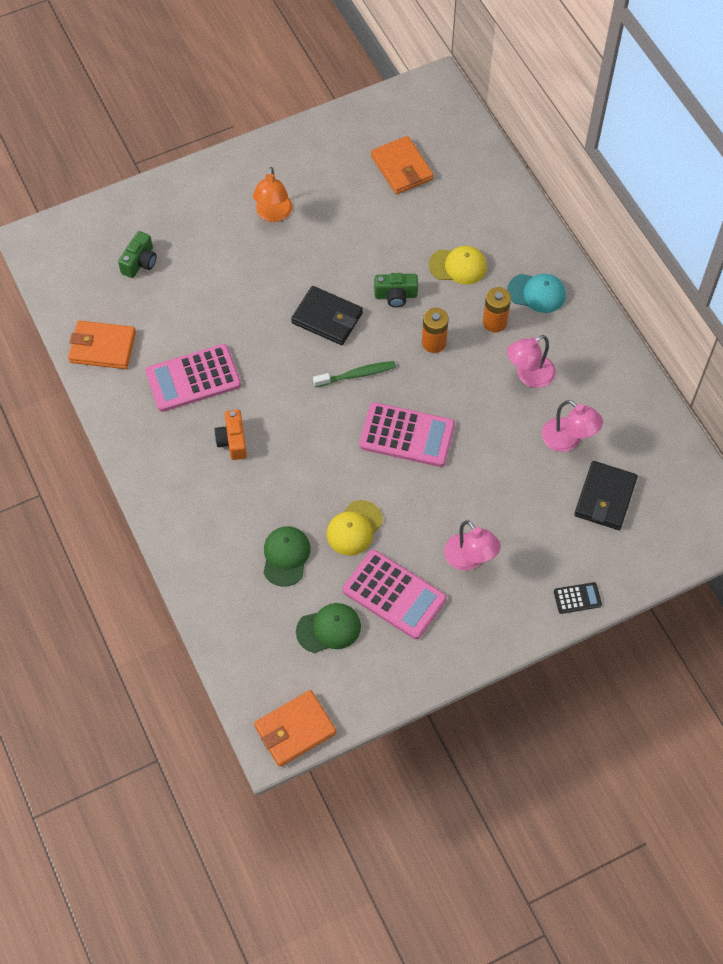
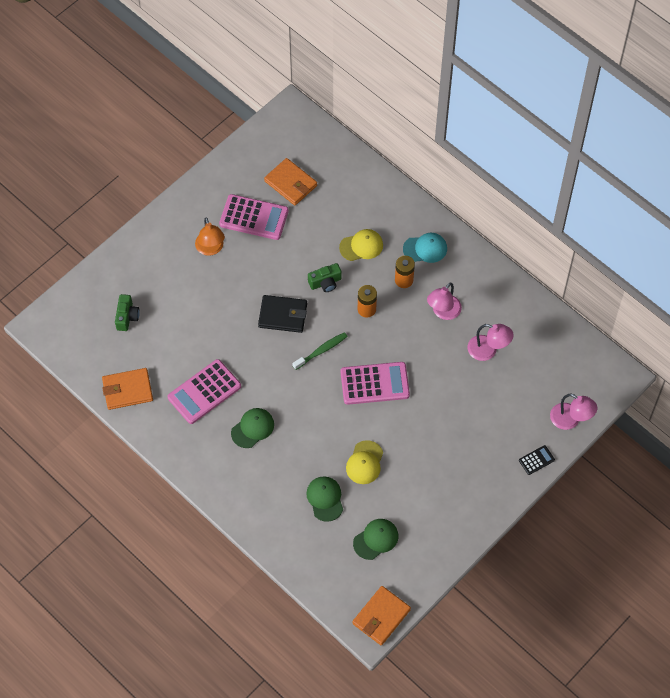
camera: 20 degrees left, 0 degrees up
(233, 441) = (252, 428): orange camera -> green cap
(394, 594) = (411, 500): pink calculator -> pink calculator (254, 217)
(469, 559) = (453, 458): pink lamp -> pink lamp (570, 420)
(605, 497) = (528, 383): black wallet -> none

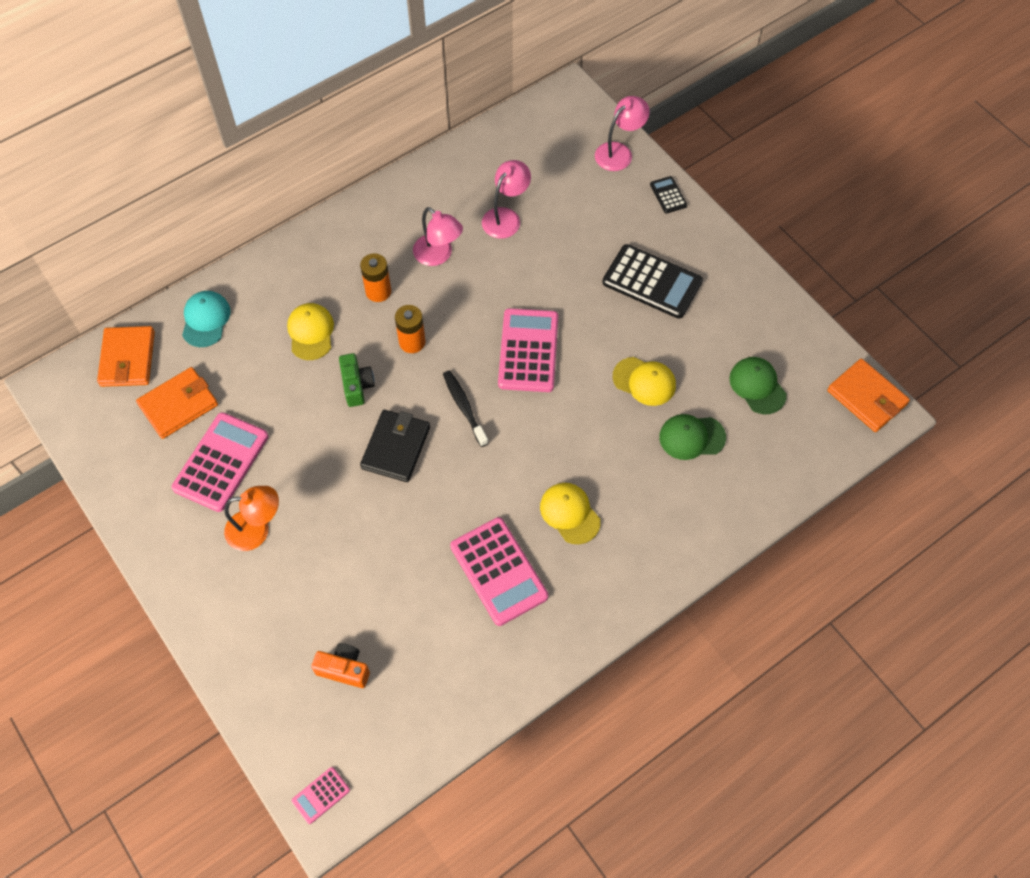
camera: 80 degrees left, 0 degrees up
(50, 321) = (321, 795): none -> pink calculator
(127, 317) = (344, 669): green camera -> orange camera
(127, 390) = (473, 684): orange wallet -> orange wallet (128, 359)
(252, 428) = (570, 513): green cap -> yellow cap
(321, 351) = (464, 407): green toothbrush -> black toothbrush
(425, 249) = (337, 259): turquoise cap -> turquoise cap (206, 320)
(452, 458) = (652, 282): none -> black calculator

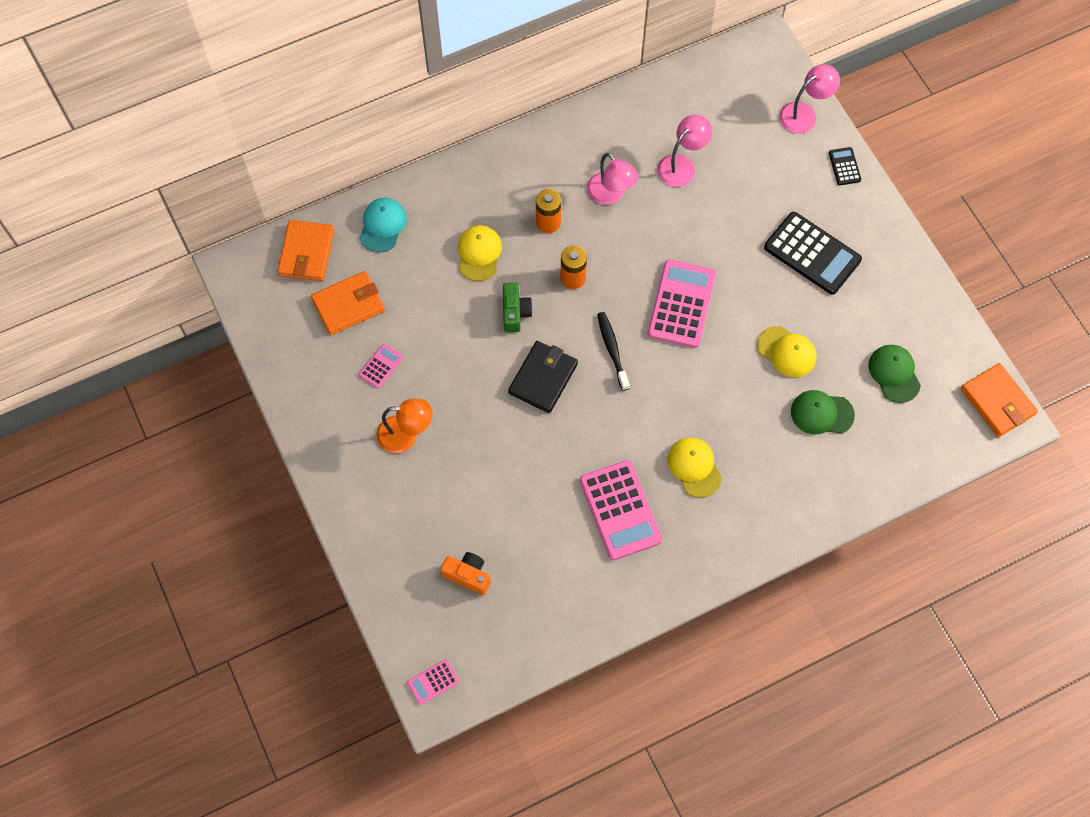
camera: 10 degrees right, 5 degrees up
(221, 462) = (381, 366): pink calculator -> pink calculator, size x0.47

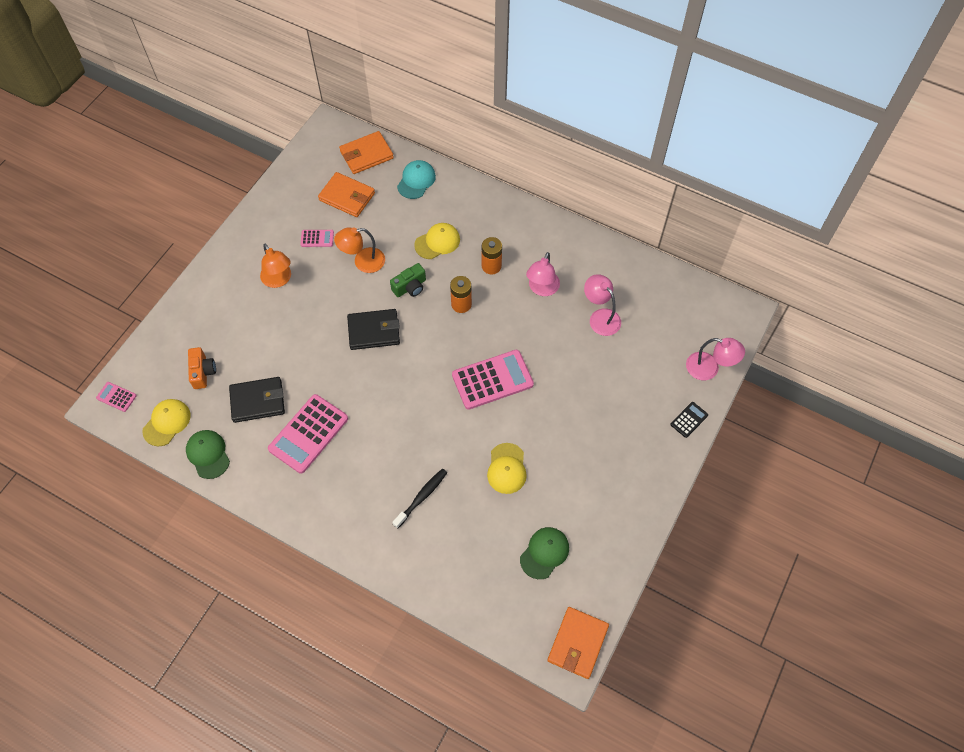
camera: 55 degrees right, 5 degrees down
(382, 225) = (416, 181): turquoise cap -> turquoise cap turned 45 degrees counterclockwise
(447, 339) = (363, 262): none -> orange lamp
(545, 539) = (257, 401): none -> black wallet
(612, 349) = (425, 358): black toothbrush -> black toothbrush (422, 497)
(681, 165) = (600, 317): pink lamp -> pink lamp turned 135 degrees counterclockwise
(694, 467) = (372, 461): yellow cap -> yellow cap (167, 423)
(812, 253) = (599, 440): black calculator -> none
(821, 413) = (474, 521): green cap -> green cap (208, 454)

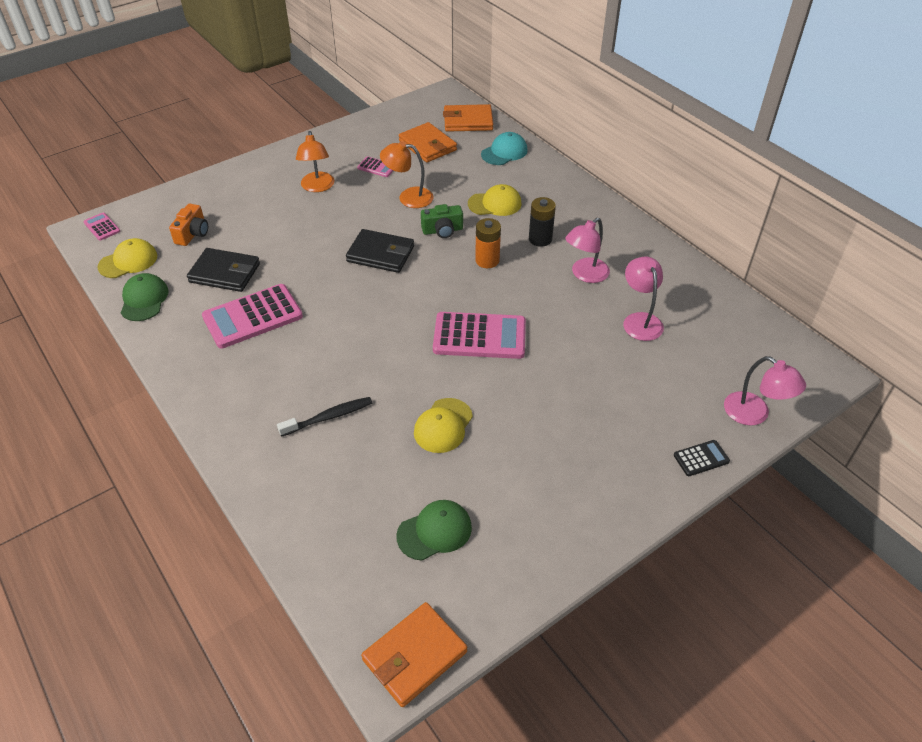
camera: 25 degrees right, 15 degrees down
(491, 266) = (540, 239): orange battery -> black battery

